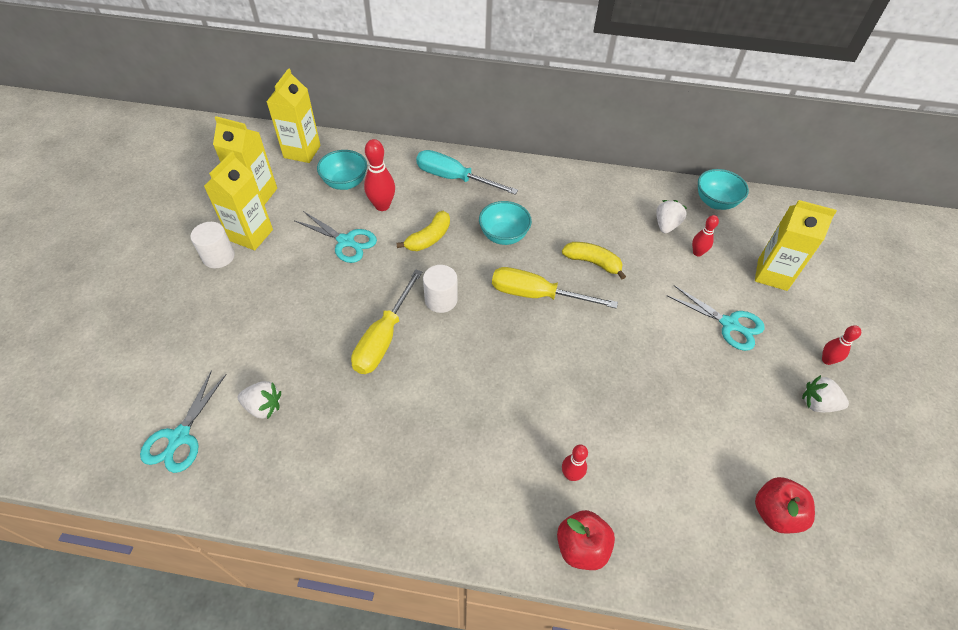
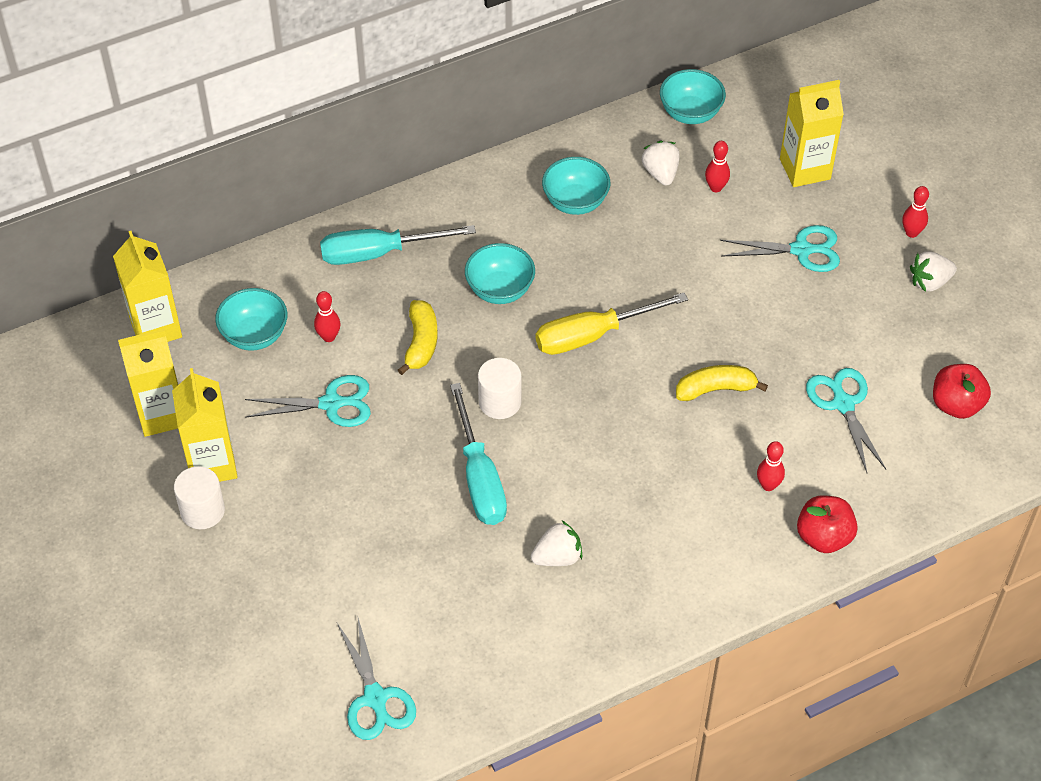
camera: 35 degrees left, 0 degrees up
(263, 406) = (428, 618): white strawberry -> white strawberry (557, 557)
(382, 205) = (329, 337): red bowling pin -> red bowling pin, size x0.61
(384, 338) = (479, 477): yellow screwdriver -> turquoise screwdriver
(592, 262) = (619, 264): yellow banana -> yellow banana (715, 389)
(596, 213) = (575, 202): none -> turquoise bowl
(679, 451) = (843, 403): none -> turquoise scissors

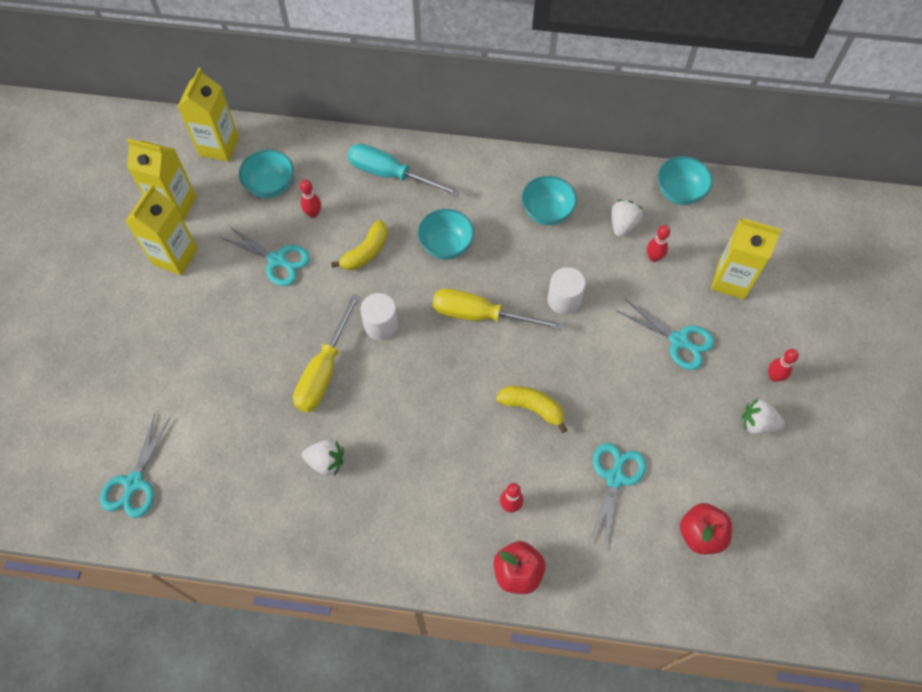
camera: 35 degrees right, 10 degrees up
(202, 511) = (144, 284): white cylinder -> white cylinder (564, 300)
(479, 477) = (324, 371): turquoise screwdriver -> yellow screwdriver

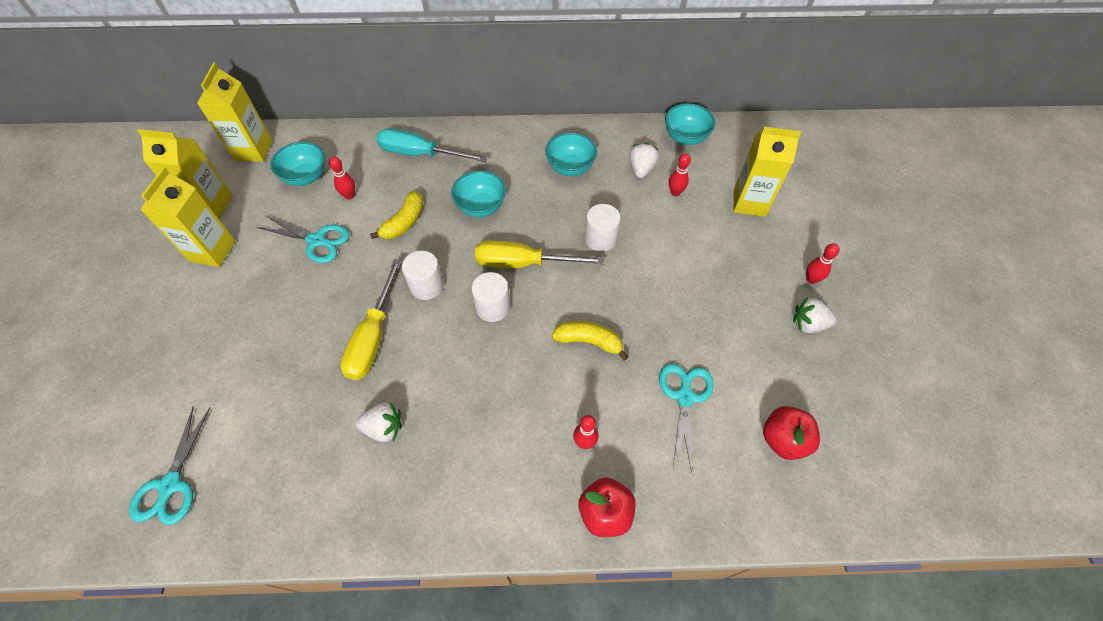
camera: 10 degrees left, 5 degrees down
(443, 358) = (493, 307): none -> white cylinder
(679, 341) = (716, 260): turquoise scissors -> none

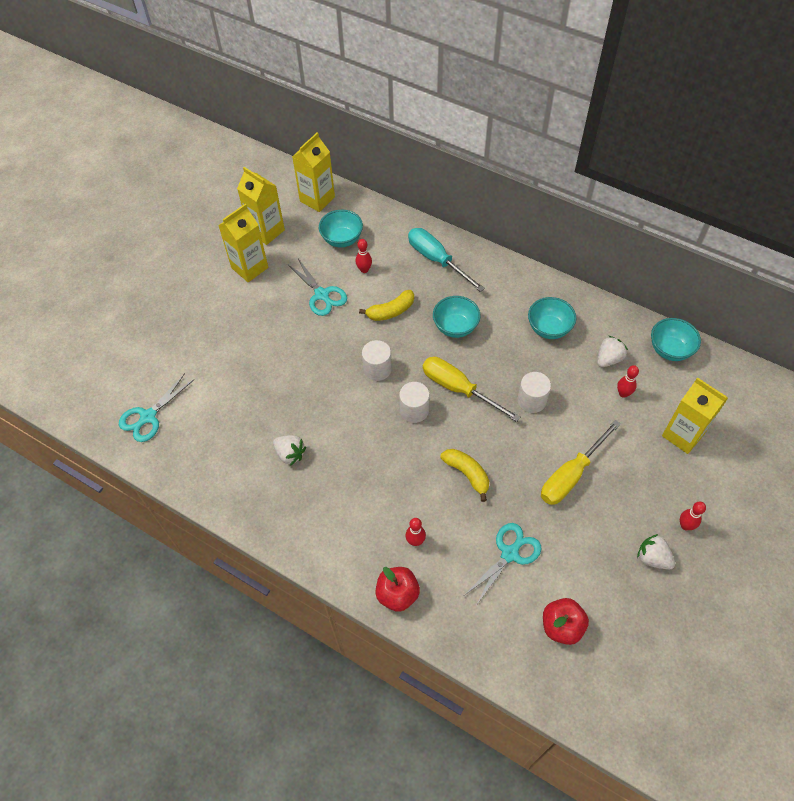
camera: 35 degrees right, 0 degrees up
(373, 337) = (319, 387): yellow screwdriver -> yellow screwdriver (571, 475)

